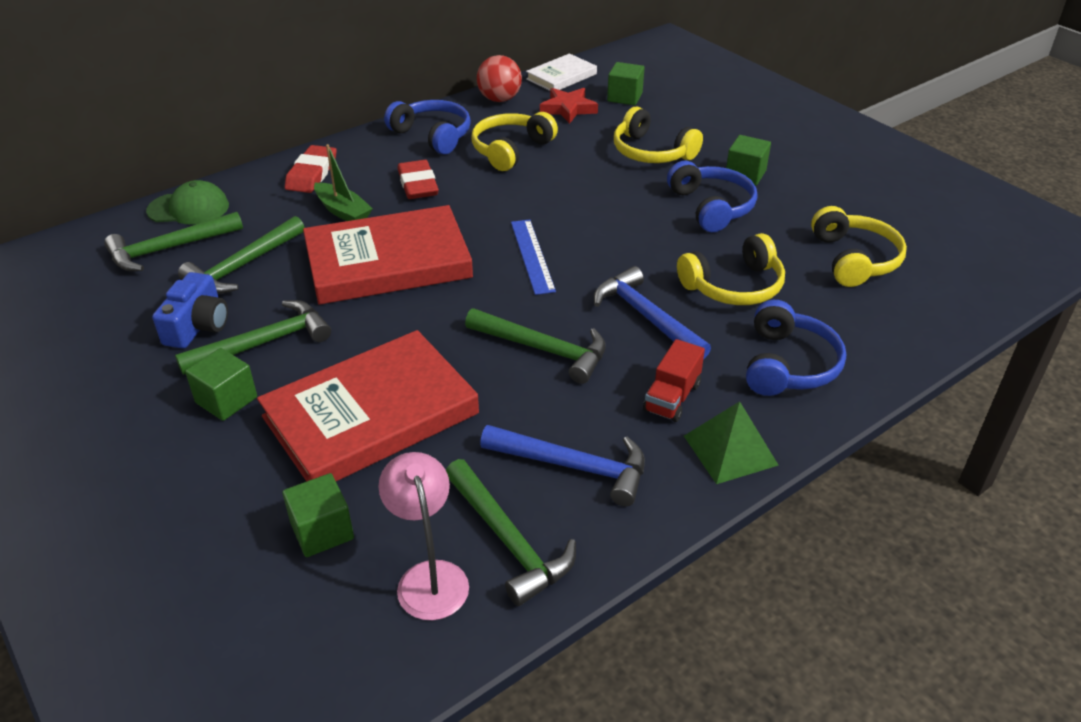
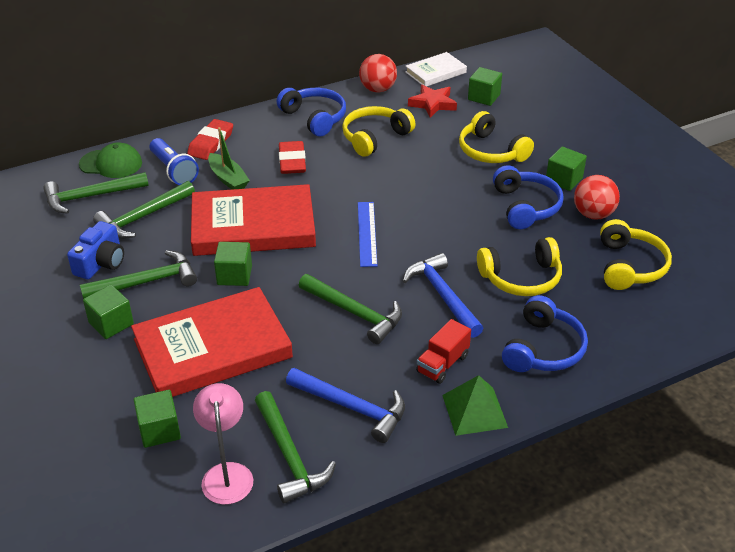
camera: 10 degrees right, 0 degrees up
(271, 209) = (173, 171): none -> blue flashlight
(378, 322) = (234, 275): none -> green cube
(792, 208) = (593, 214): none -> red ball

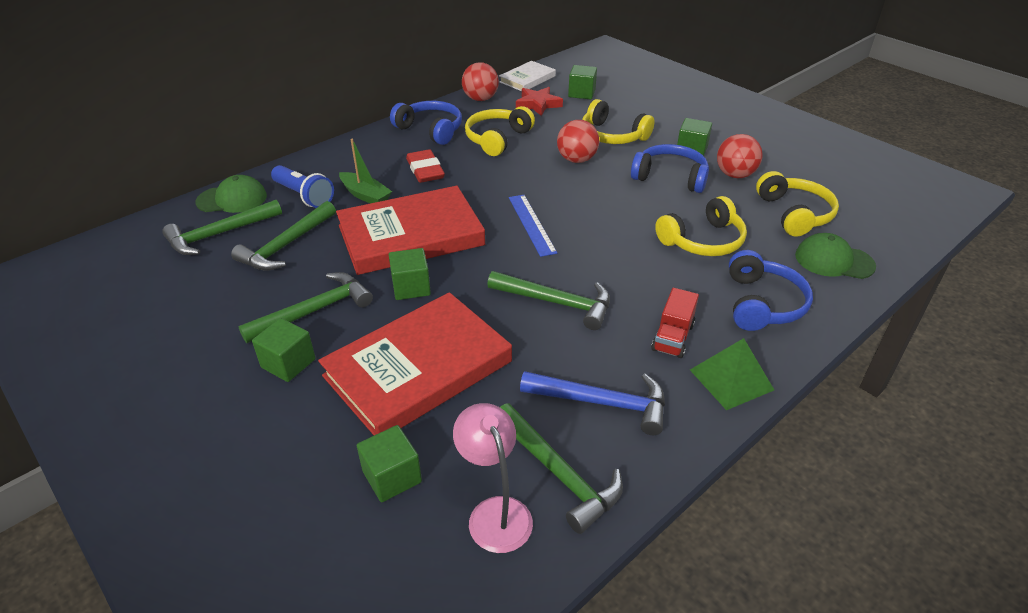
camera: 15 degrees left, 0 degrees up
(101, 262) = (253, 299): blue camera -> none
(211, 143) = (334, 165): red eraser -> none
(442, 173) = (576, 160): none -> red ball
(443, 295) = (637, 270): blue hammer -> none
(525, 206) = (670, 177): blue headphones -> blue headphones turned 45 degrees counterclockwise
(639, 320) = (834, 260): none -> green cap

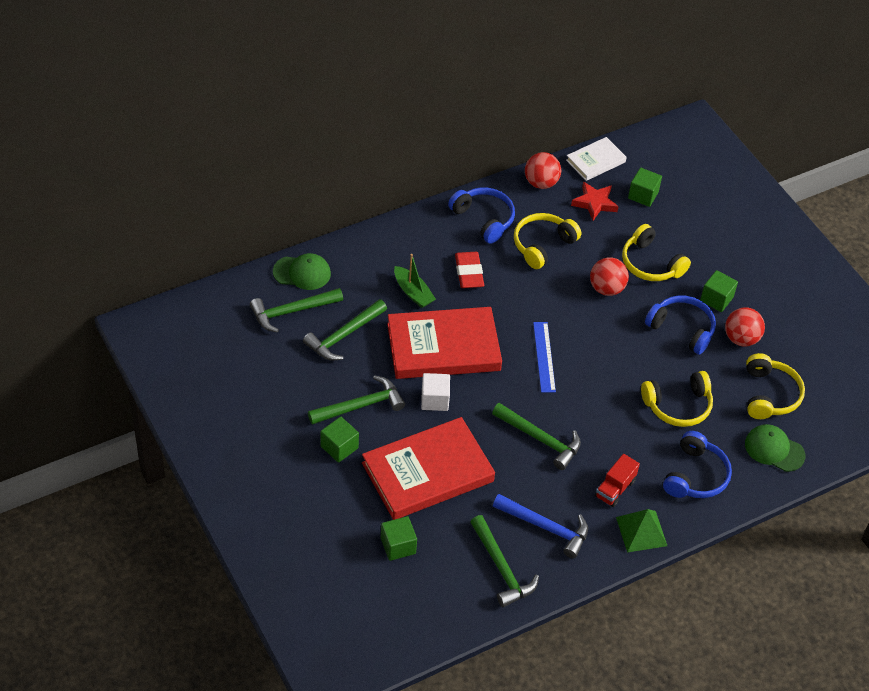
camera: 10 degrees right, 10 degrees up
(304, 196) = (361, 282): blue flashlight -> none
(411, 287) = (434, 400): green cube -> white cube
(495, 512) = (456, 583): pink lamp -> none

